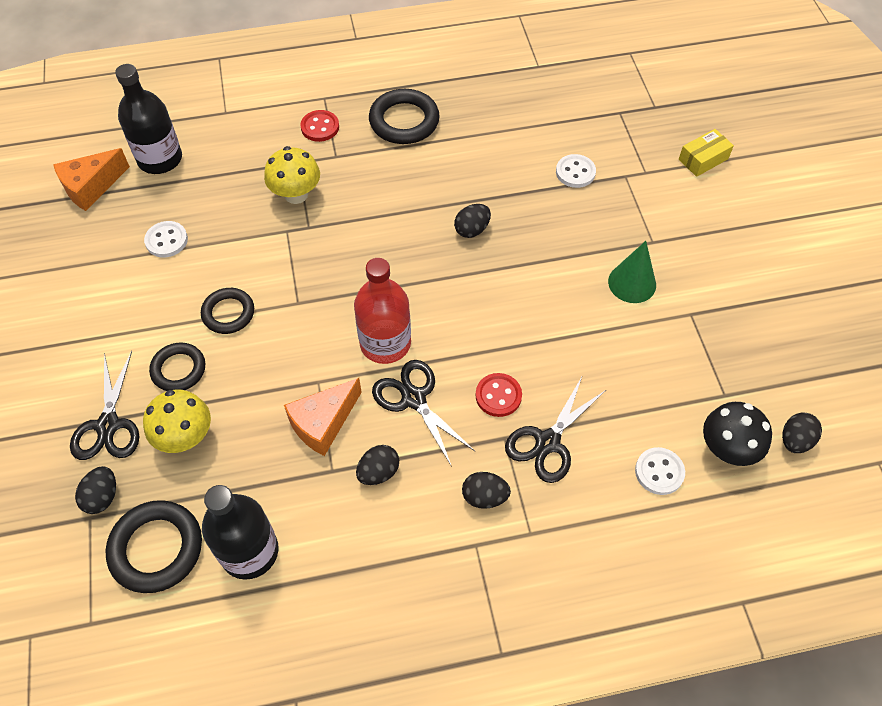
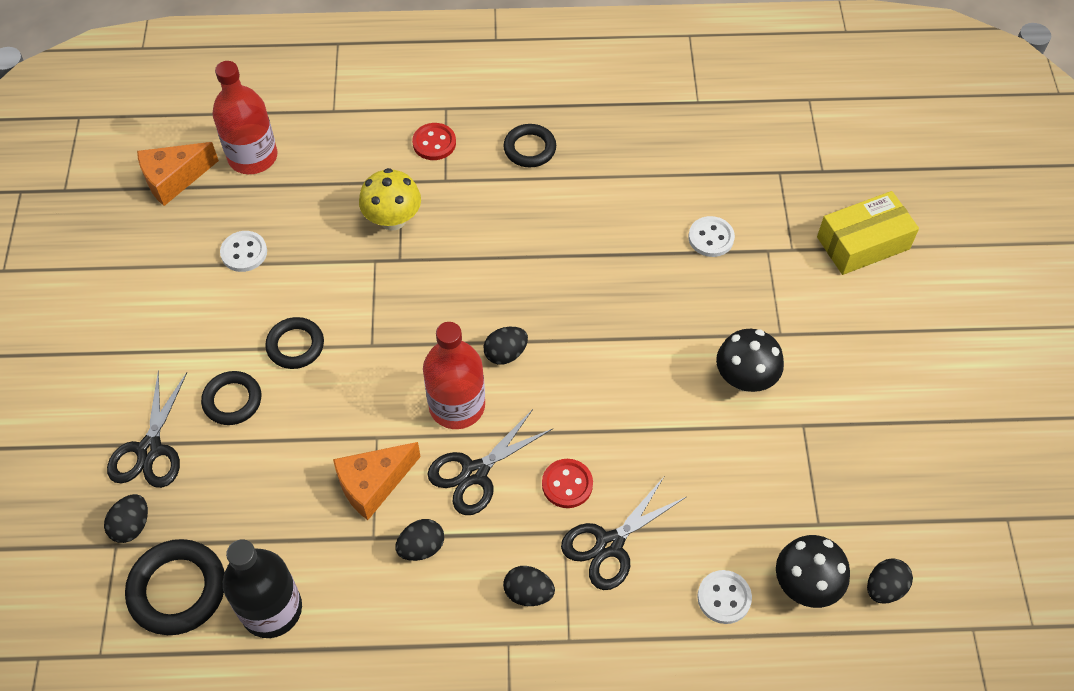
camera: 10 degrees right, 0 degrees up
(160, 159) = (252, 157): black bottle -> red bottle
(185, 437) = (227, 475): yellow mushroom -> none
(404, 121) = (529, 148): black ring -> black ring, size x0.66
(414, 399) = (475, 473): black scissors -> black scissors turned 105 degrees counterclockwise
(472, 230) = (579, 289): black egg -> black egg (505, 354)
(632, 283) = (745, 379): green cone -> black mushroom
(703, 159) = (863, 243): yellow box -> yellow box, size x1.58

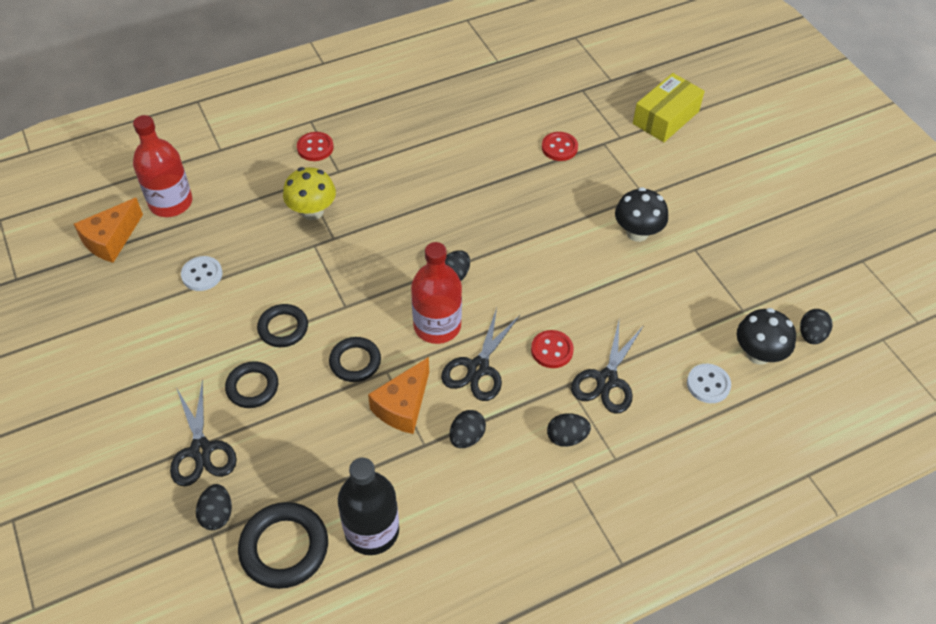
camera: 25 degrees left, 5 degrees down
(529, 148) = (392, 129): black ring -> black ring (355, 362)
(711, 238) = (559, 147): white button -> red button

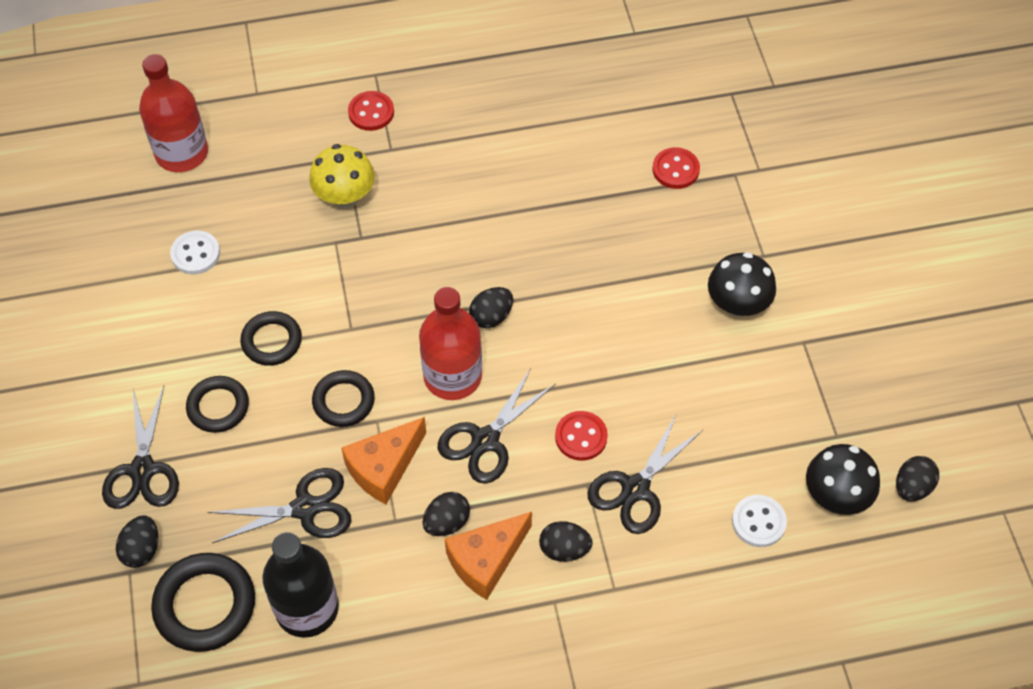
camera: 15 degrees right, 5 degrees up
(111, 240) = (102, 188): orange cheese -> orange cheese (486, 560)
(347, 451) = (305, 508): none -> black scissors
(665, 117) = (828, 153): yellow box -> none

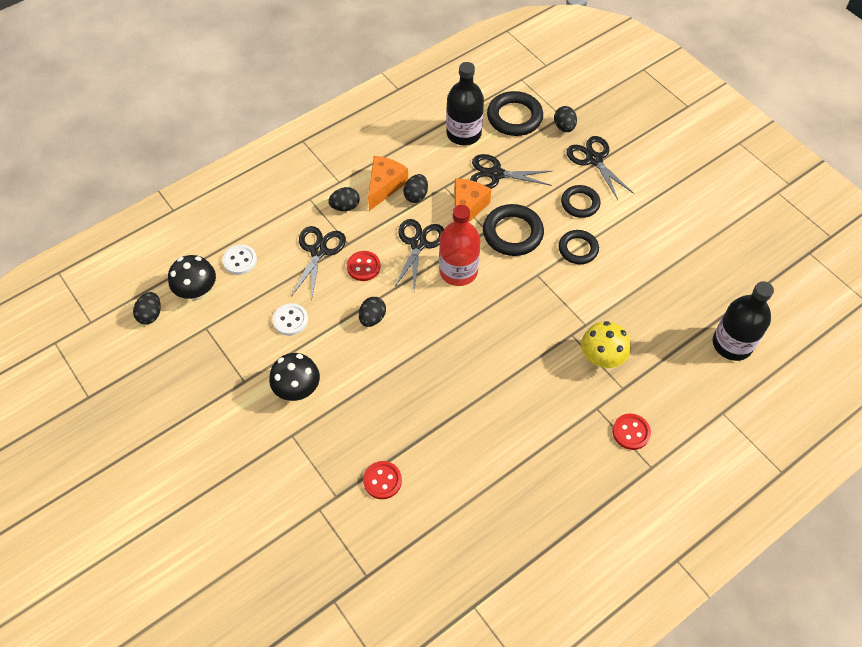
camera: 155 degrees right, 0 degrees up
(182, 153) = (732, 344): red bottle -> black bottle
(195, 254) = (664, 281): white button -> white button (290, 320)
(305, 508) = (496, 174): black scissors -> black scissors turned 45 degrees clockwise
(343, 401) = (512, 233): black ring -> black ring, size x1.53
(491, 316) = (456, 316): black egg -> black egg (372, 318)

